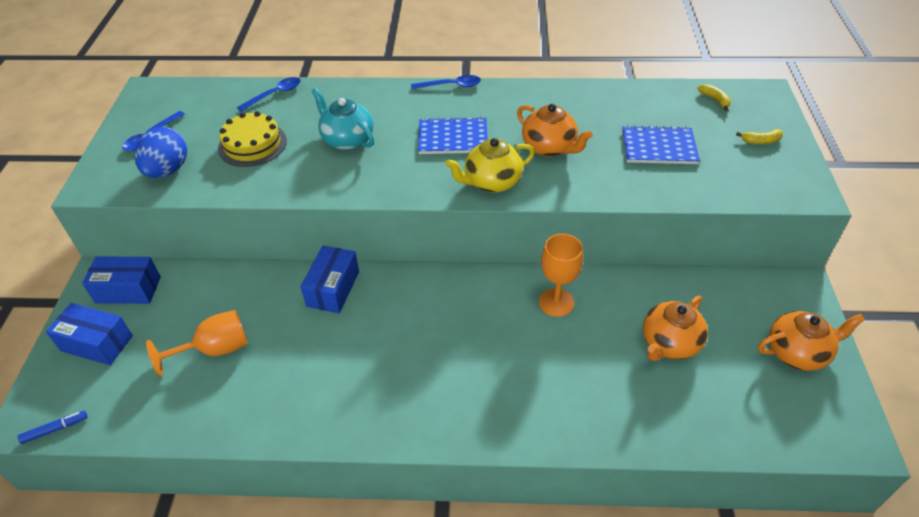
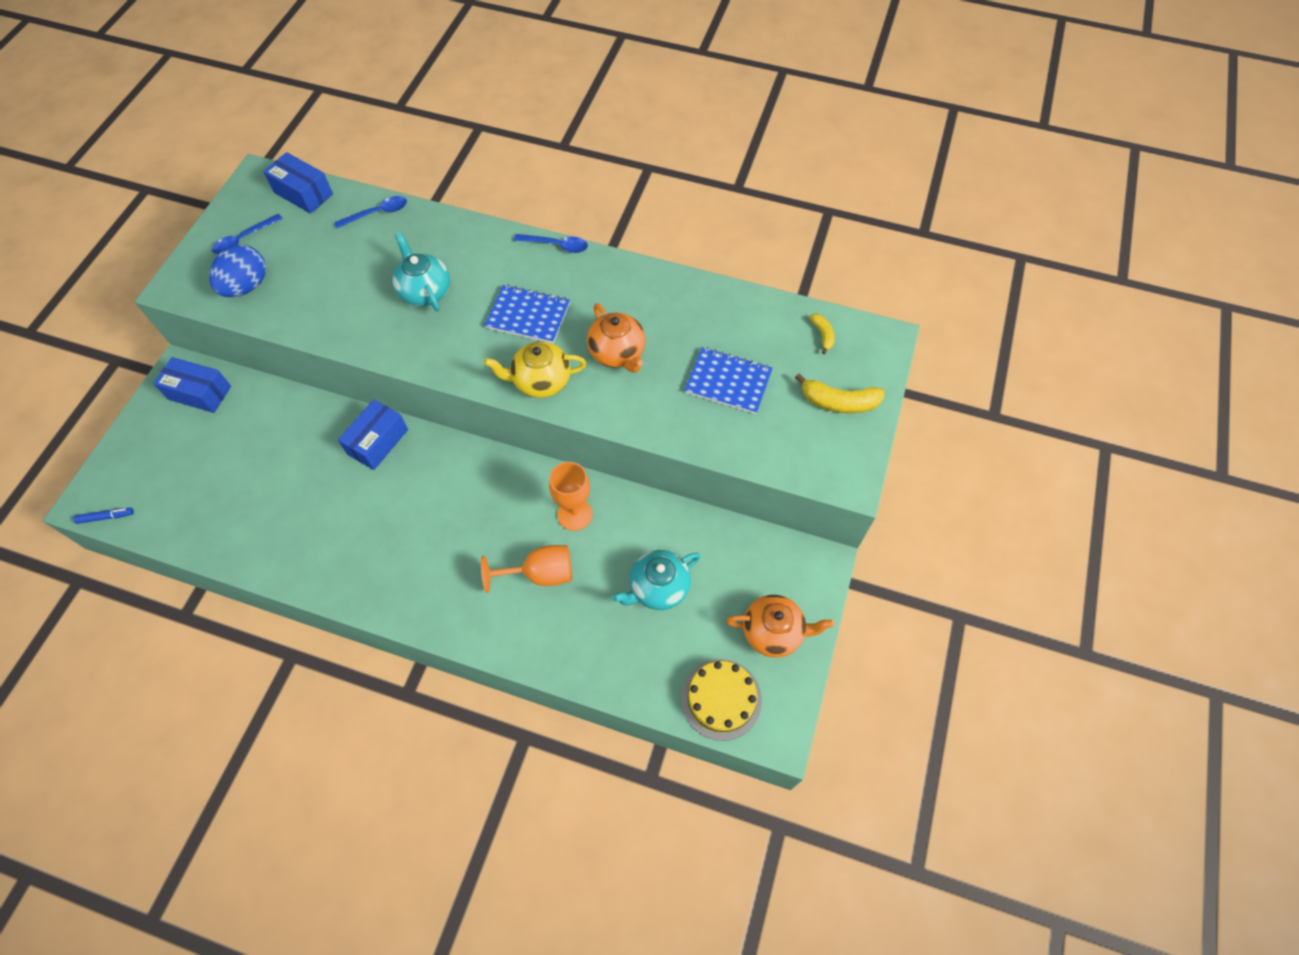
camera: 15 degrees right, 15 degrees up
(97, 343) = (159, 442): blue box -> blue box (303, 193)
(215, 350) = (255, 477): orange goblet -> orange goblet (540, 574)
(252, 144) = (334, 274): yellow cake -> yellow cake (721, 699)
(669, 343) = (658, 588): orange teapot -> turquoise teapot
(761, 141) = (839, 402): yellow banana -> yellow banana, size x1.77

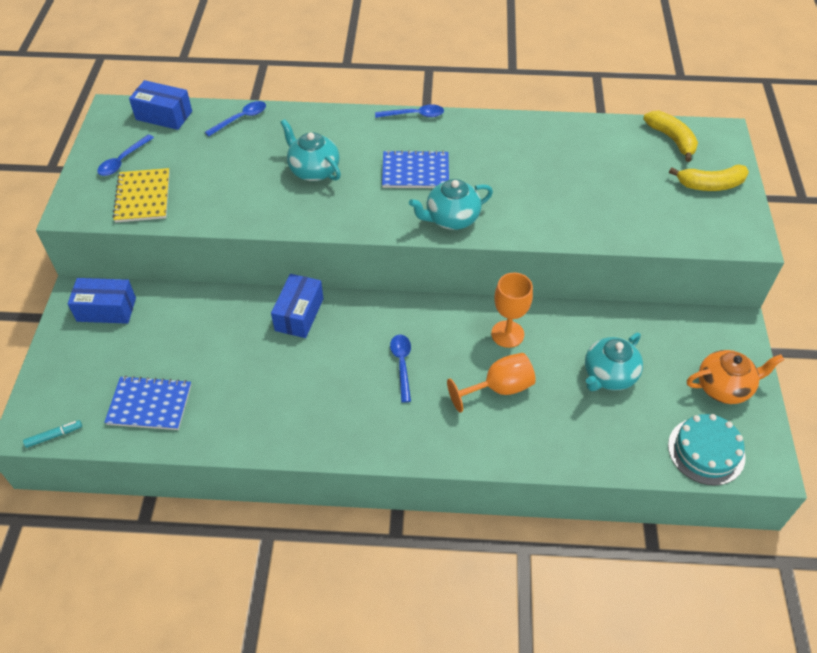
camera: 15 degrees left, 10 degrees down
(106, 517) = (54, 436): blue marker -> turquoise marker
(247, 286) = (143, 197): blue egg -> yellow notebook
(455, 523) = (402, 364): none -> blue spoon
(541, 381) = (451, 219): yellow teapot -> turquoise teapot
(617, 353) = (508, 185): orange teapot -> none
(721, 699) = (706, 451): yellow cake -> turquoise cake
(728, 382) = (612, 188): blue notebook -> blue notebook (149, 404)
(822, 335) = (672, 139): yellow banana -> yellow banana, size x1.77

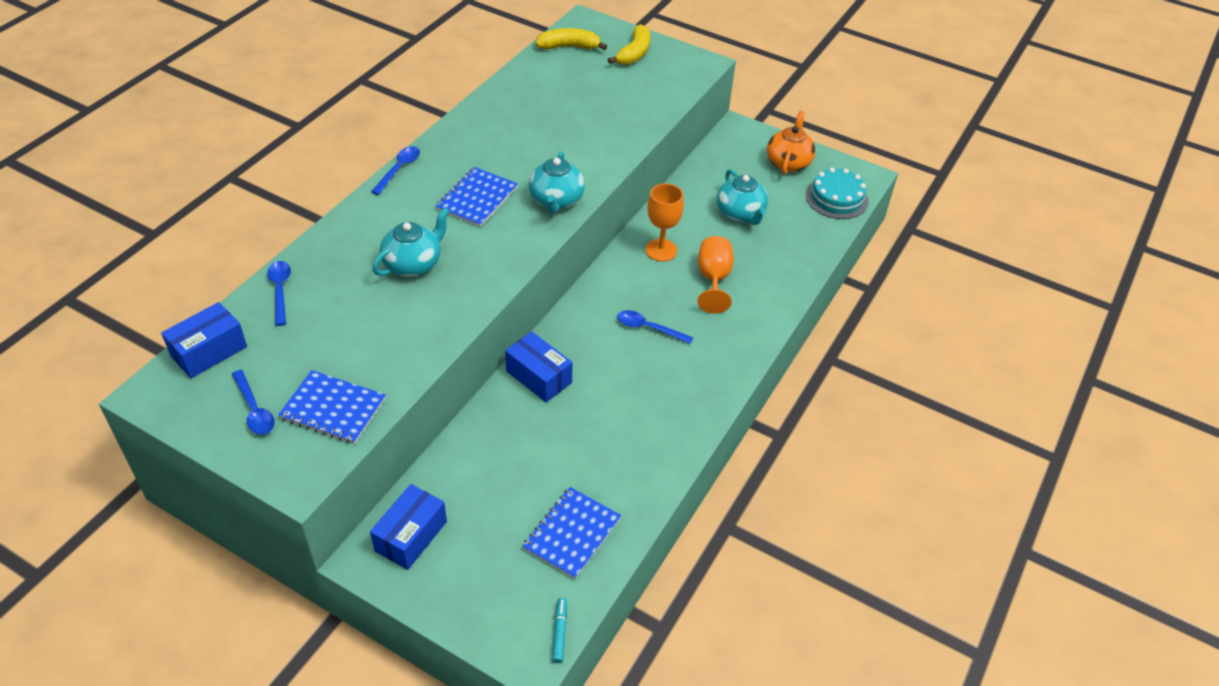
camera: 65 degrees left, 5 degrees down
(143, 197) = (333, 409): yellow notebook -> blue notebook
(313, 170) = (413, 264): turquoise teapot -> turquoise teapot turned 150 degrees clockwise

